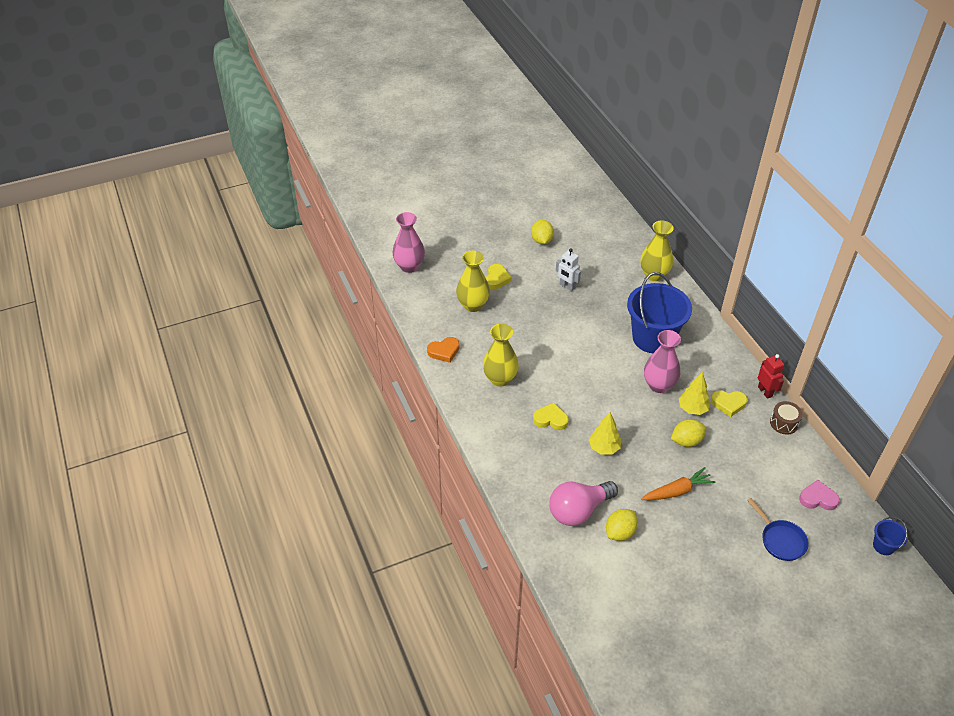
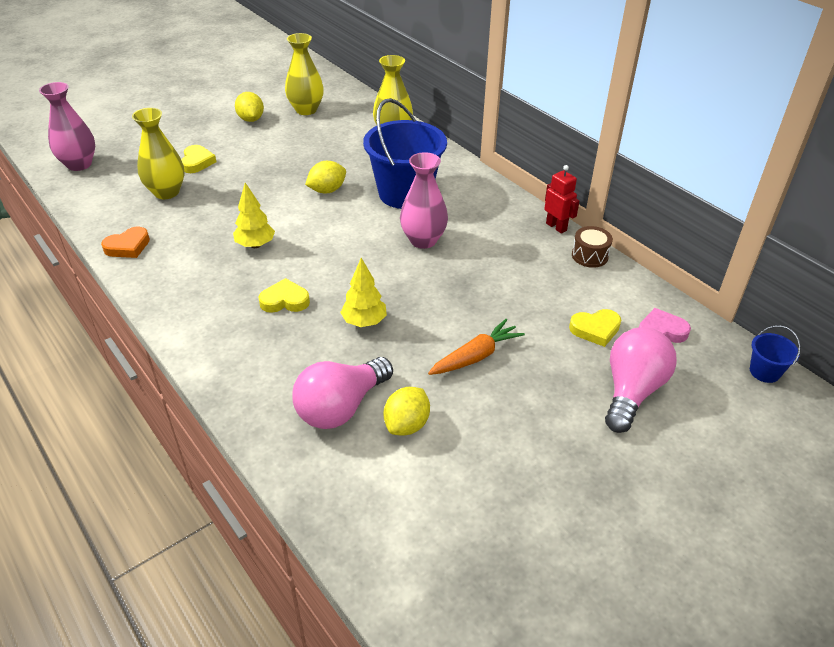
camera: 15 degrees left, 5 degrees down
(500, 379) = (209, 265): yellow vase -> yellow vase (306, 110)
(567, 286) = (288, 158): white robot -> none
(686, 441) = (473, 295): yellow lemon -> yellow lemon (327, 190)
(692, 409) = (472, 258): yellow tree -> yellow tree (255, 245)
(728, 404) = (515, 246): yellow heart -> yellow heart (595, 329)
(780, 540) = (631, 391): blue pan -> pink light bulb

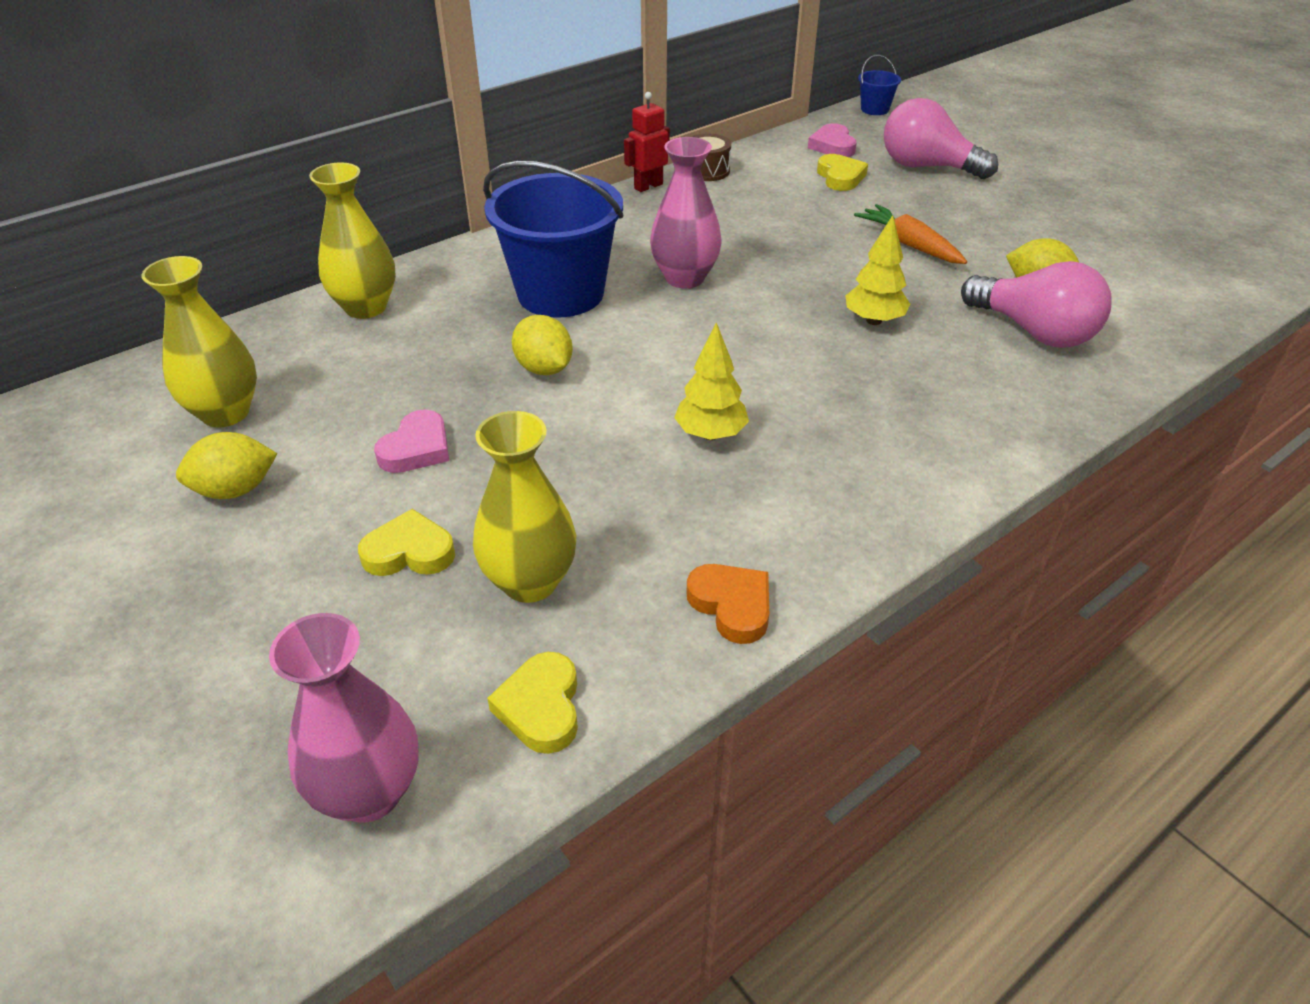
camera: 90 degrees left, 0 degrees up
(267, 158) = (417, 448): none -> pink heart
(285, 300) = (847, 391): yellow heart -> yellow heart (541, 707)

